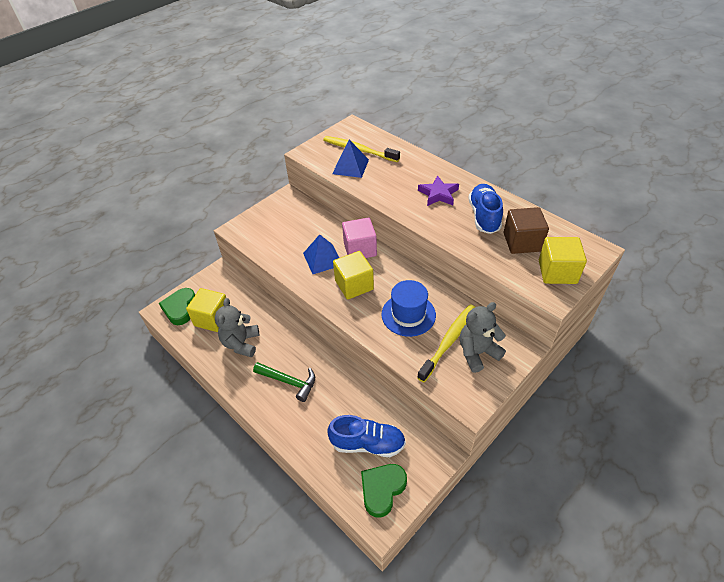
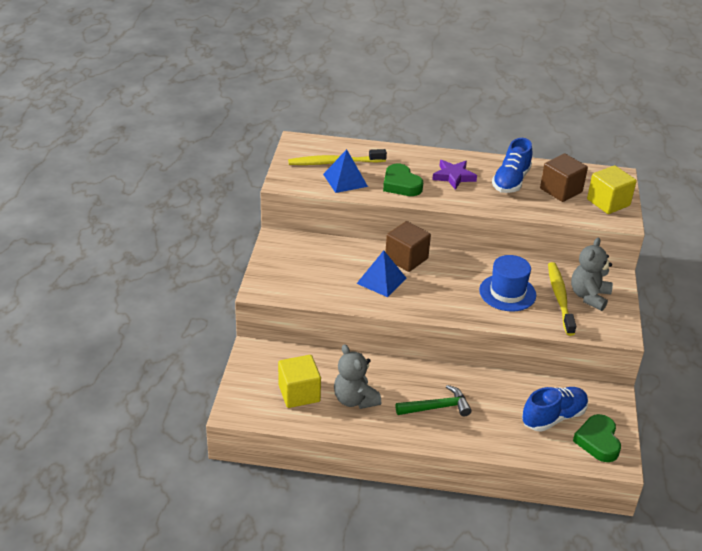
camera: 40 degrees left, 10 degrees down
(180, 308) = (252, 401): green heart -> green heart (401, 184)
(354, 285) = (436, 290): yellow cube -> none
(360, 249) = (406, 259): pink cube -> brown cube
(484, 216) = (511, 181): blue shoe -> blue shoe turned 120 degrees counterclockwise

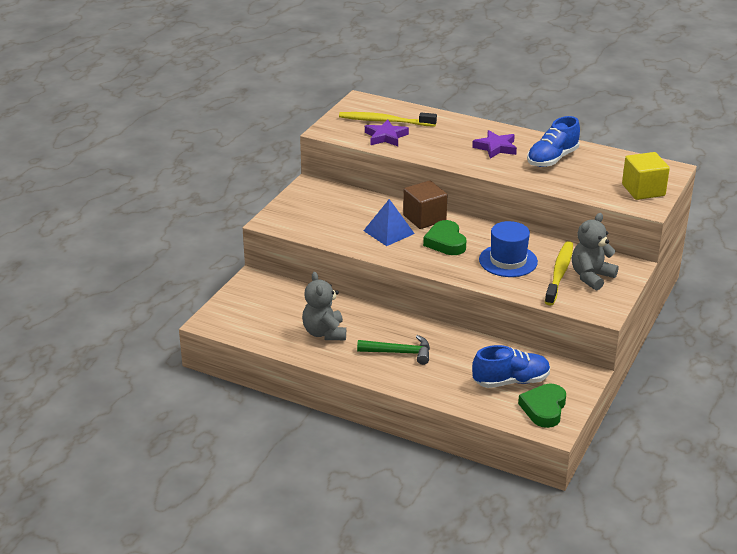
camera: 20 degrees right, 5 degrees down
(299, 393) = (275, 319): yellow cube -> none
(345, 180) = (385, 137): blue pyramid -> purple star
(401, 184) = (438, 147): green heart -> green heart (445, 242)
(561, 190) = (599, 173): brown cube -> none

